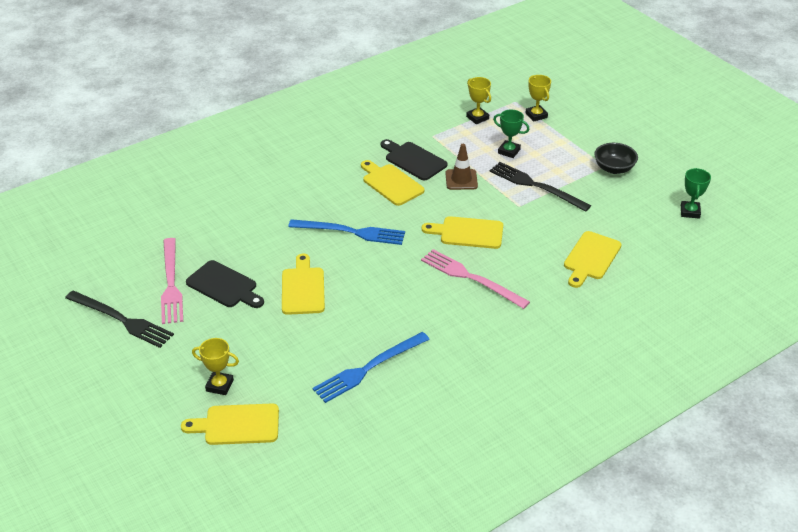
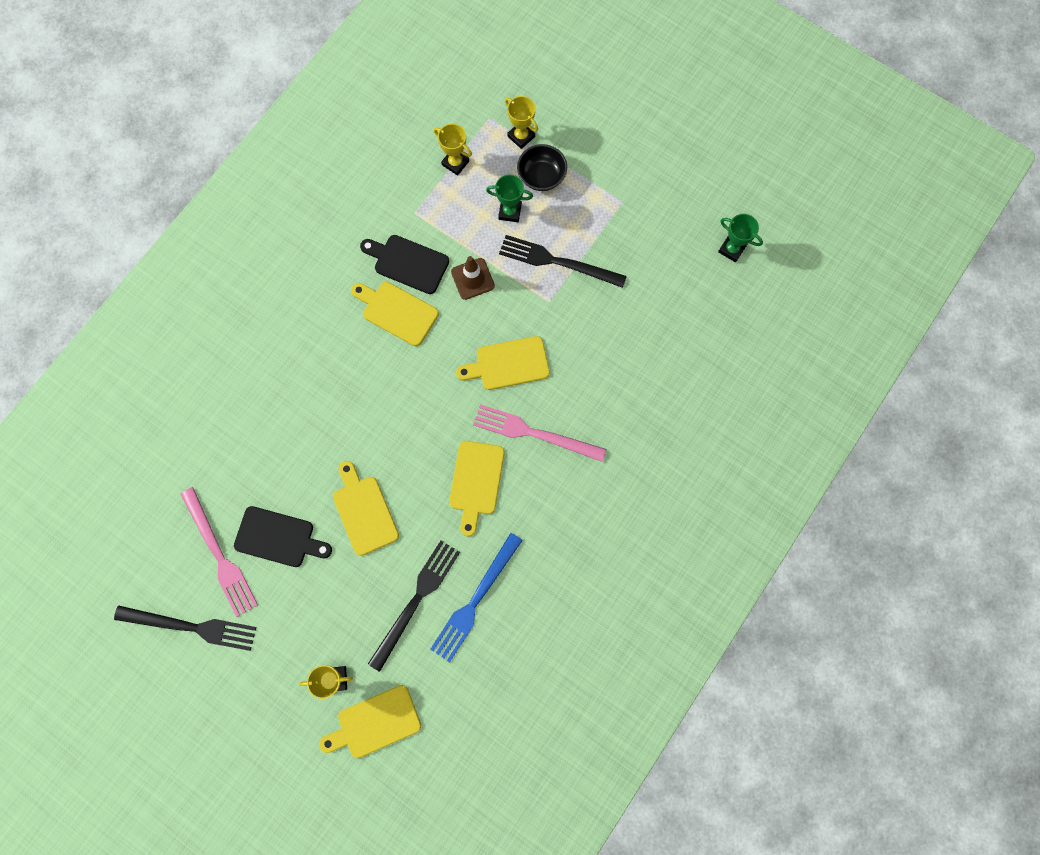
camera: 20 degrees left, 35 degrees up
(317, 354) = (416, 600): none -> black fork
(351, 232) = (382, 406): blue fork -> none
(591, 258) = (648, 359): yellow cutting board -> yellow cutting board (476, 482)
(614, 168) = (633, 203): black bowl -> black bowl (541, 176)
(690, 212) = (731, 249): green trophy -> green trophy turned 45 degrees counterclockwise

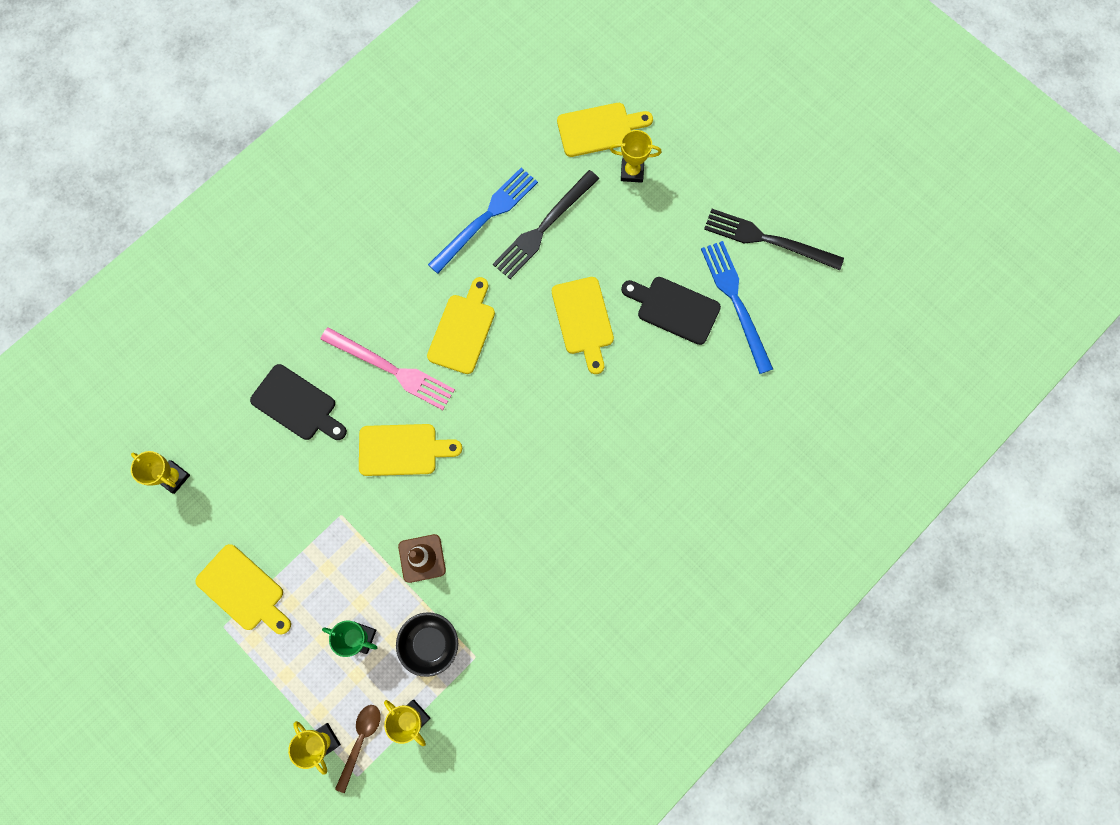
camera: 170 degrees left, 0 degrees up
(219, 555) = (735, 302): pink fork -> blue fork
(397, 312) = (516, 533): yellow cutting board -> yellow cutting board (244, 590)
(408, 263) = (493, 592): black cutting board -> black cutting board (297, 404)
(492, 141) = (360, 741): none -> brown spoon
(541, 176) = (311, 679): black bowl -> black bowl (430, 643)
(557, 262) = (319, 562): black fork -> none
(700, 308) = (173, 477): none -> yellow trophy
(731, 249) = (115, 541): green trophy -> none

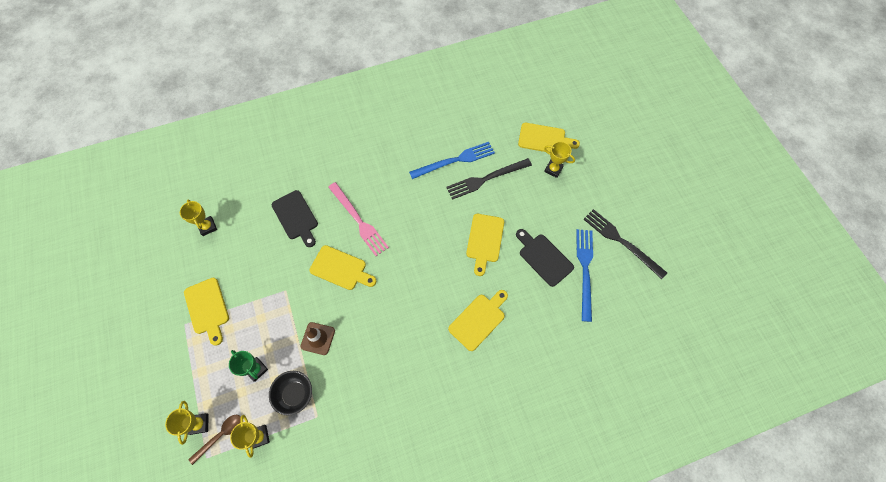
camera: 25 degrees right, 10 degrees down
(463, 330) = (410, 216): yellow cutting board -> yellow cutting board (478, 320)

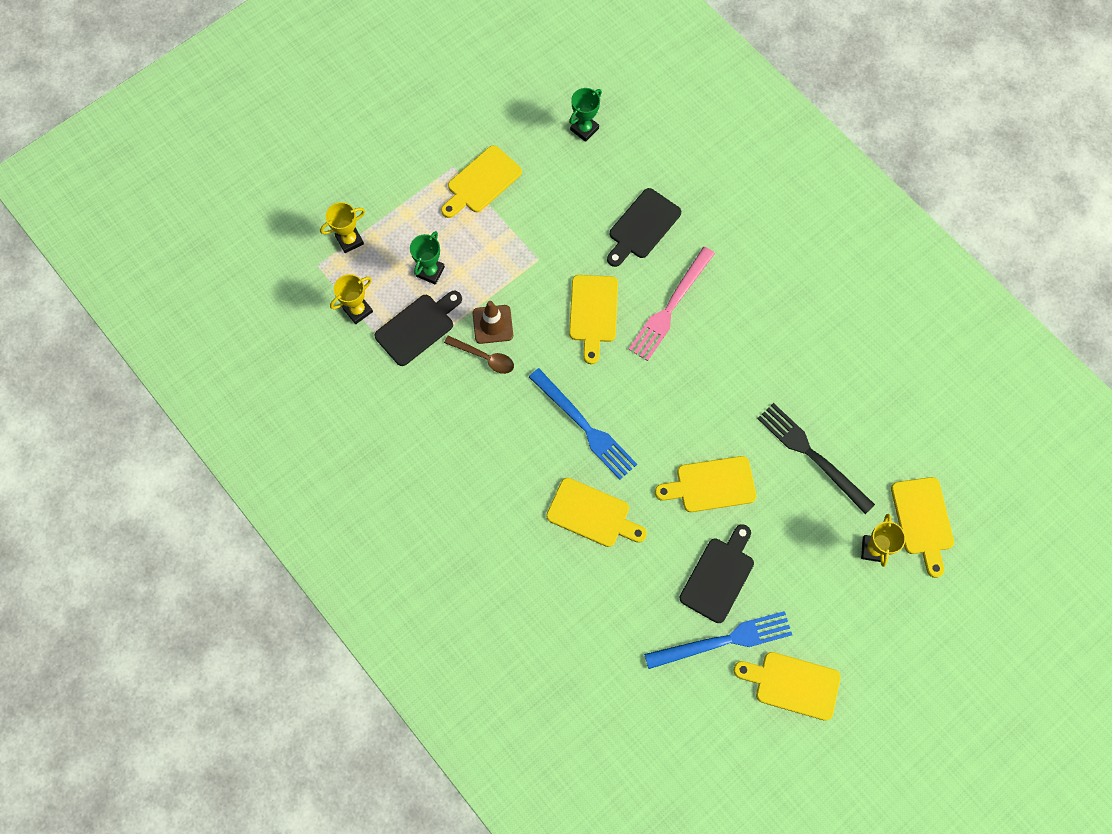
camera: 70 degrees right, 5 degrees up
(207, 227) = (584, 129): yellow trophy -> green trophy
(220, 435) = (345, 269): brown spoon -> brown spoon (484, 357)
(294, 394) = (417, 327): black bowl -> black cutting board
(455, 160) = (823, 400): blue fork -> blue fork (584, 426)
(621, 242) = (792, 684): black fork -> yellow cutting board

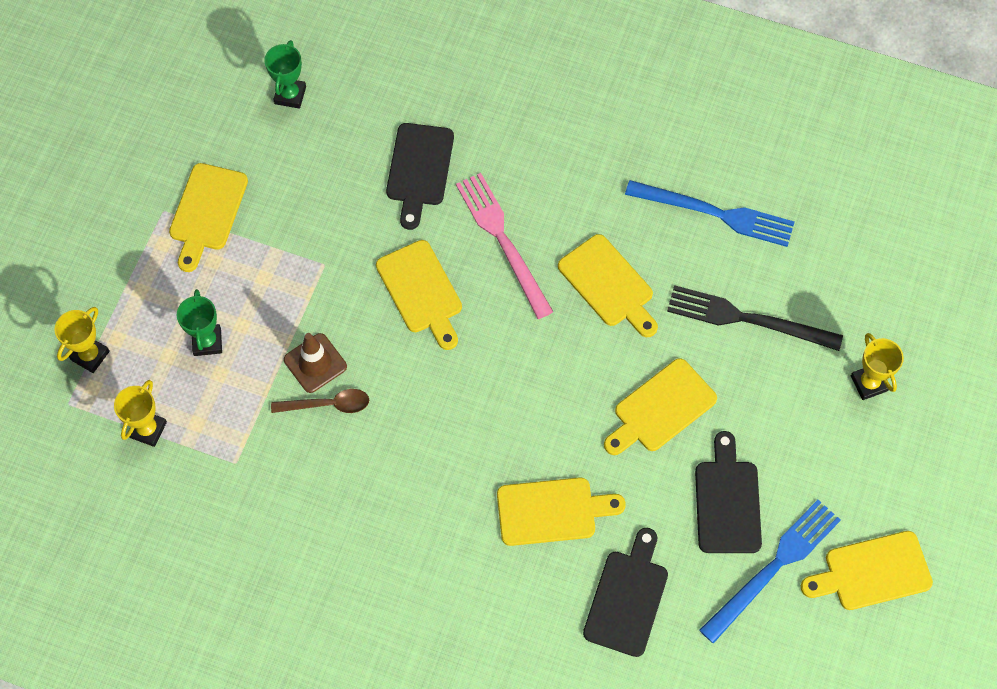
camera: 30 degrees left, 5 degrees down
(417, 327) = (230, 412): black cutting board -> black cutting board (627, 597)
(584, 426) = (486, 420): blue fork -> blue fork (715, 213)
(670, 307) = (502, 240): pink fork -> pink fork turned 150 degrees clockwise
(923, 520) = (900, 325): yellow cutting board -> yellow cutting board (609, 284)

